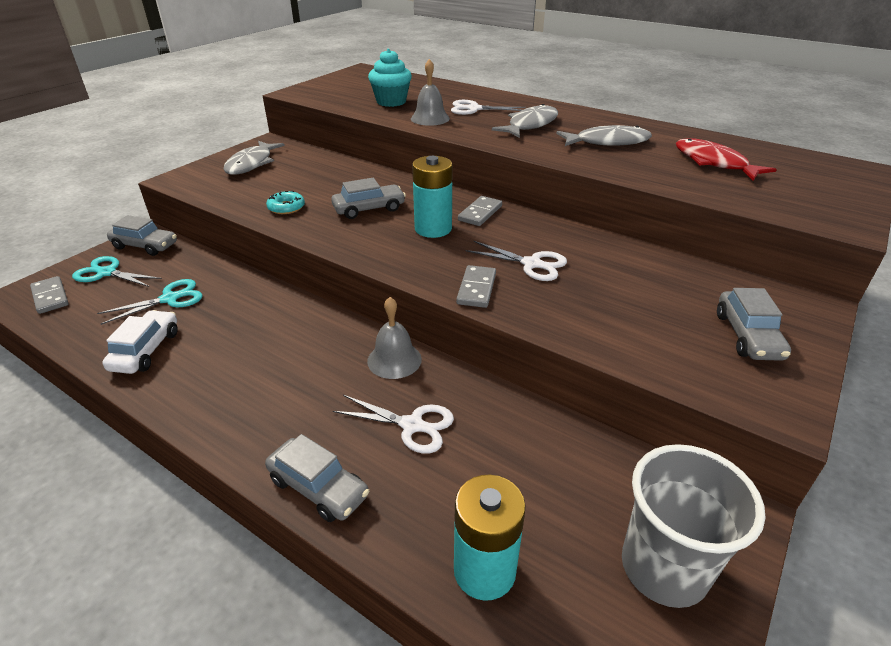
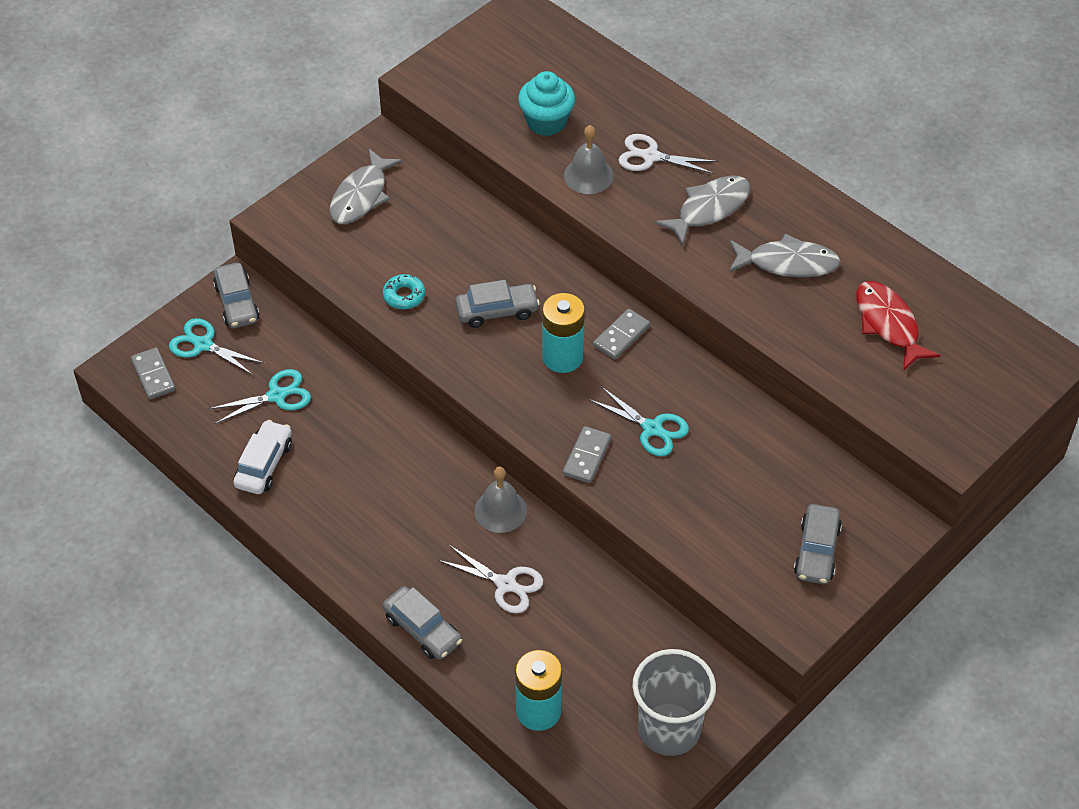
camera: 10 degrees right, 15 degrees up
(145, 246) = (237, 303): grey car -> grey car turned 45 degrees clockwise
(531, 264) = (652, 428): white scissors -> turquoise scissors

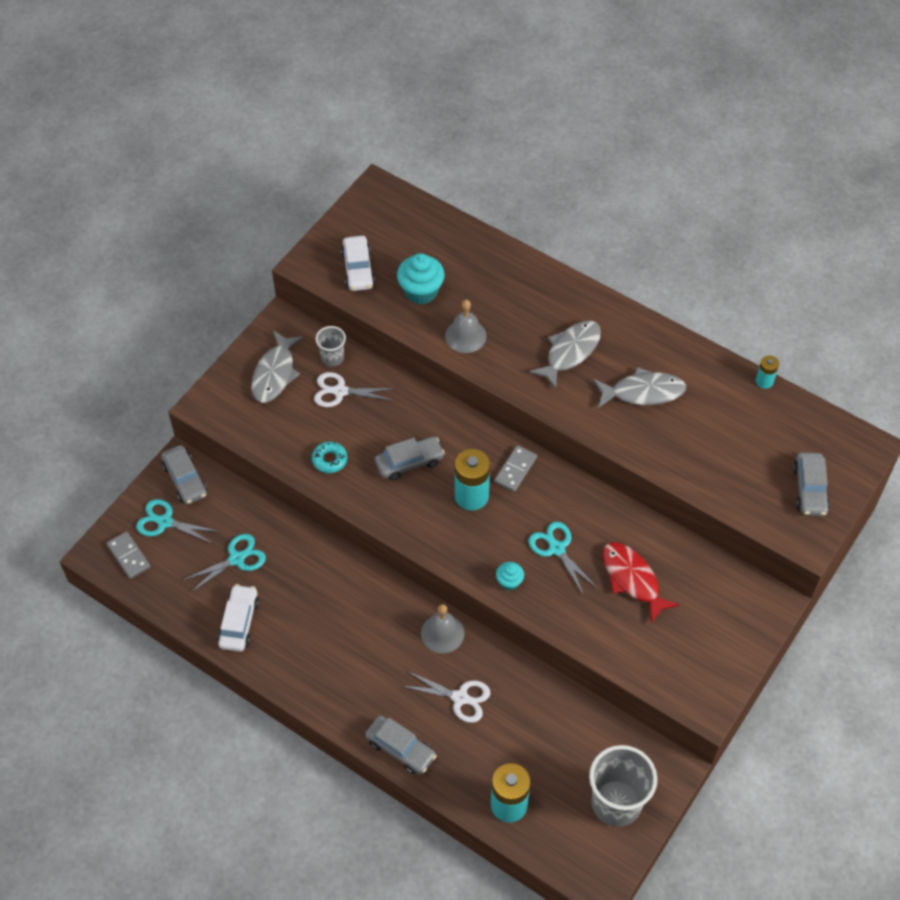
camera: 10 degrees left, 5 degrees up
(432, 187) = (332, 357): none -> grey cup
(478, 89) = (358, 269): none -> white car
(587, 456) = (509, 582): grey domino -> turquoise cupcake
(651, 156) = (513, 311): white scissors -> white scissors (340, 391)
(652, 428) = (557, 549): turquoise scissors -> turquoise scissors turned 150 degrees counterclockwise
(816, 551) = (709, 637): grey car -> grey car (809, 489)
(888, 324) = (734, 435): red fish -> red fish (632, 579)
(938, 270) = (764, 381): none -> turquoise battery

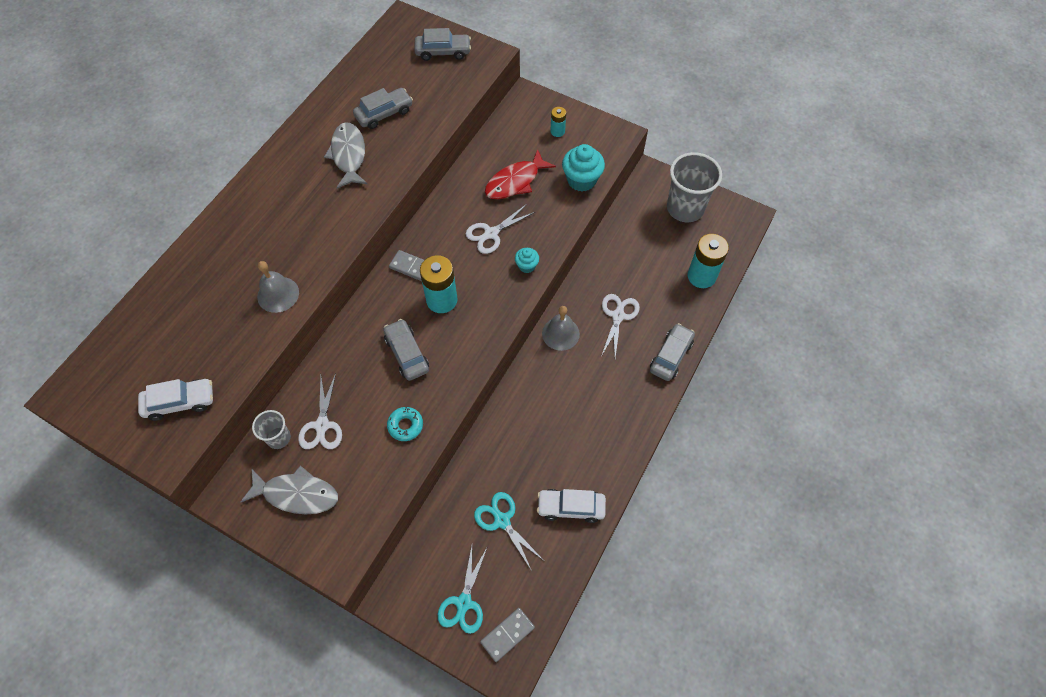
camera: 95 degrees left, 5 degrees up
(185, 480) = (411, 590): grey car -> grey car (384, 113)
(421, 291) = (217, 338): turquoise cupcake -> turquoise cupcake (581, 180)
(557, 549) = (491, 233): turquoise scissors -> white scissors
(570, 352) = (302, 209): grey fish -> none
(764, 381) = (339, 76): turquoise battery -> turquoise battery (557, 131)

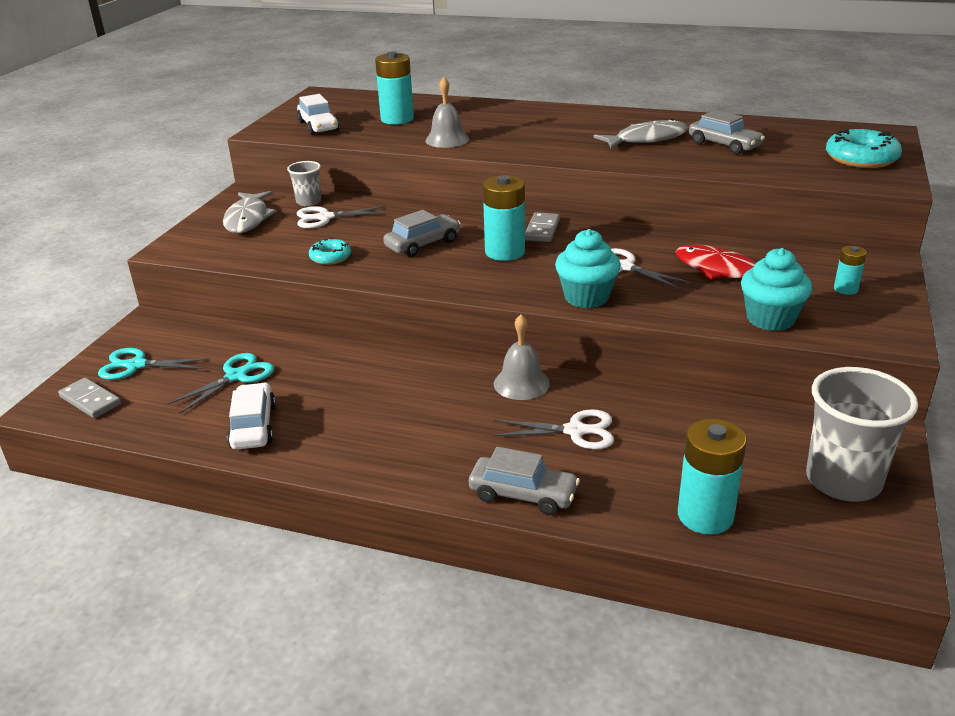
camera: 80 degrees right, 30 degrees down
(197, 328) = (397, 119): none -> turquoise battery
(443, 52) = (861, 158): grey car -> turquoise donut
(526, 266) = (586, 297): turquoise cupcake -> turquoise cupcake, size x1.82

